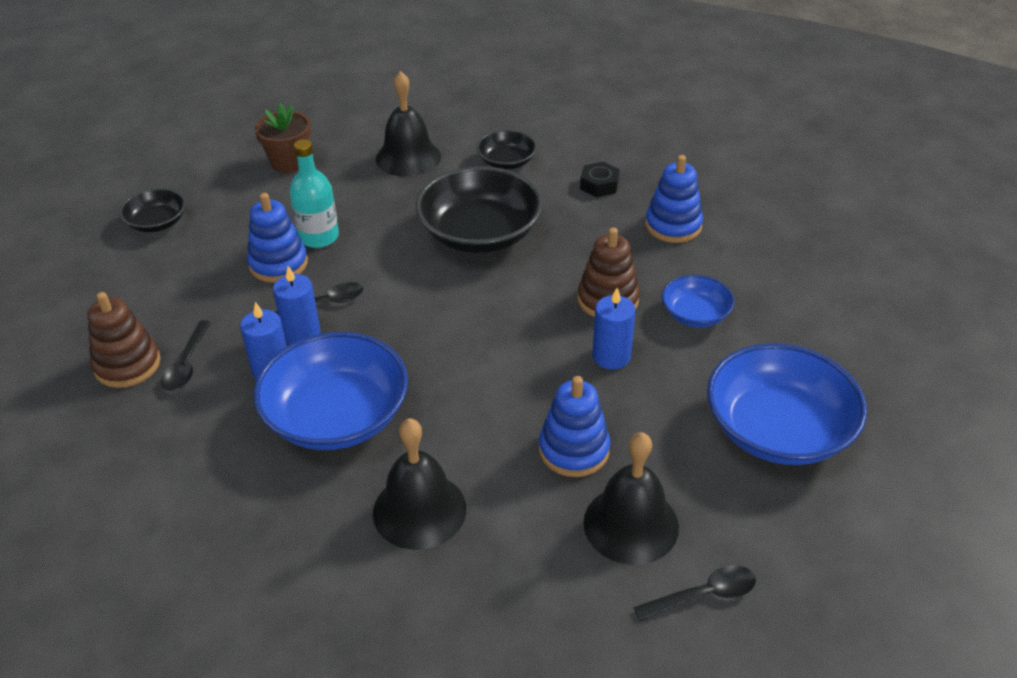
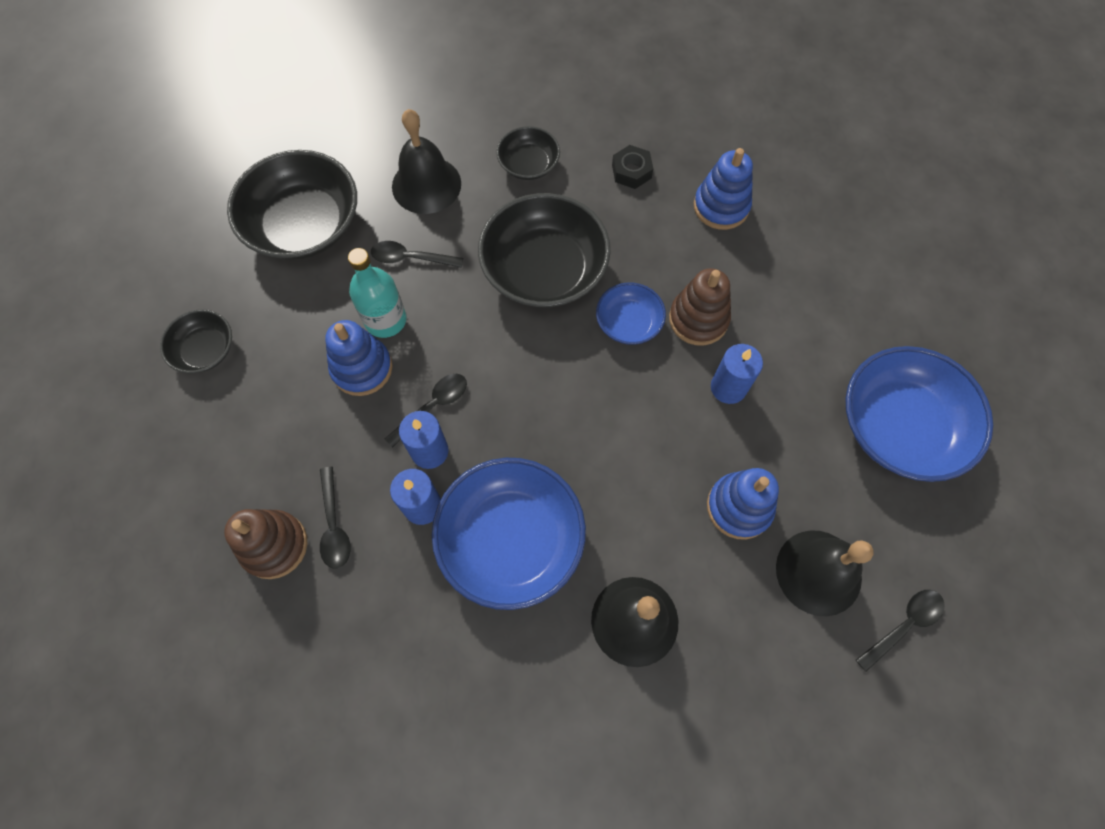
camera: 20 degrees left, 25 degrees up
(289, 162) = (304, 225): brown flower pot -> black bowl
(366, 201) = (411, 258): none -> black spoon
(695, 314) = (782, 313): blue bowl -> blue bowl (628, 323)

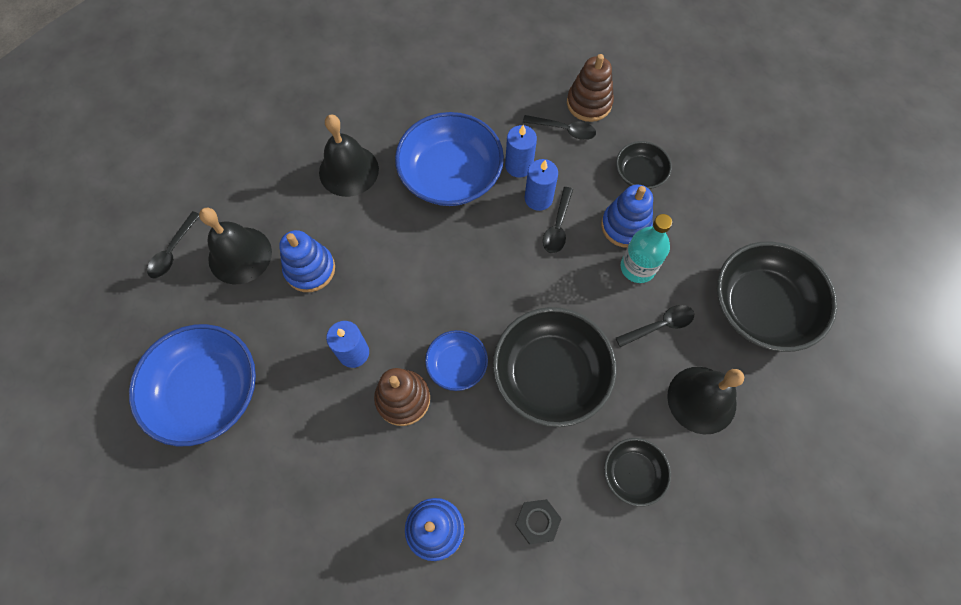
camera: 150 degrees right, 0 degrees up
(205, 350) = (737, 182): black bowl -> black bowl (640, 173)
(334, 525) = (563, 130): black spoon -> black spoon turned 150 degrees clockwise

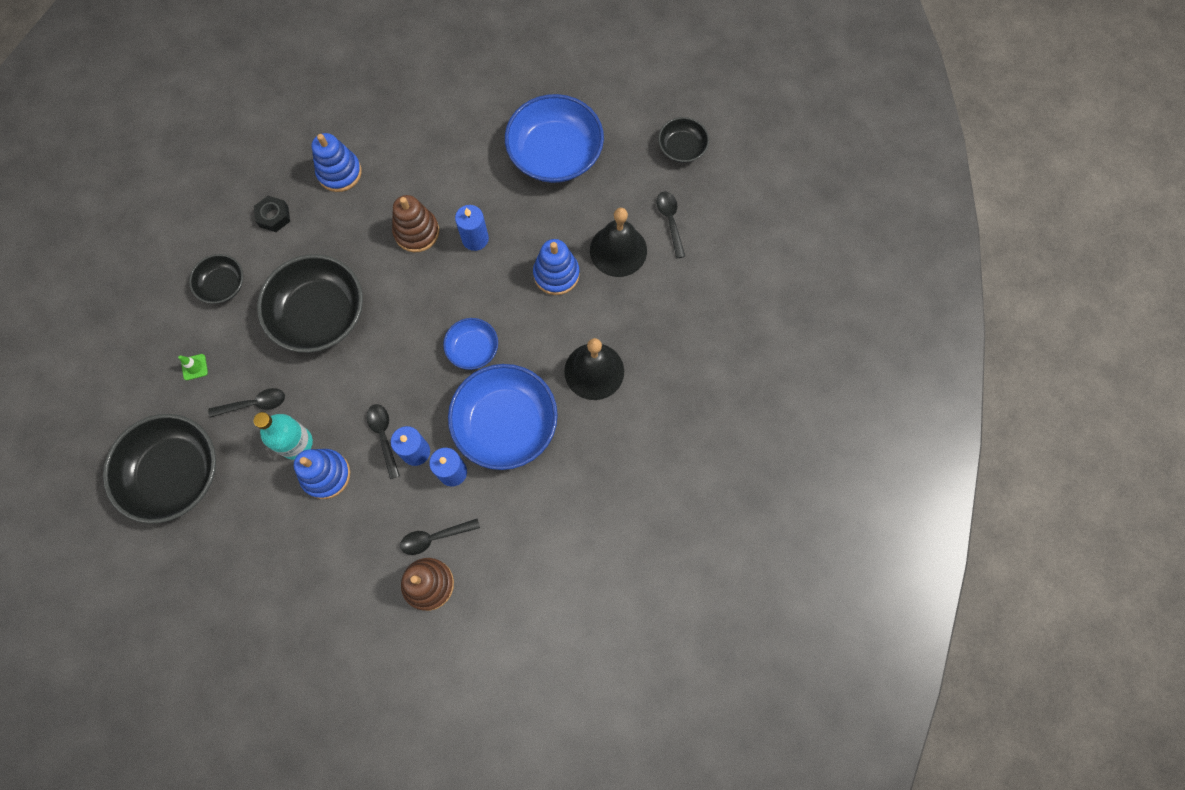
camera: 145 degrees right, 5 degrees up
(457, 365) = (393, 277): blue bowl -> blue bowl (473, 349)
(640, 173) = (339, 536): black bowl -> black bowl (682, 148)
(659, 326) = (254, 404): black spoon -> black spoon turned 135 degrees counterclockwise
(701, 399) = (194, 367): black bell -> green traffic cone

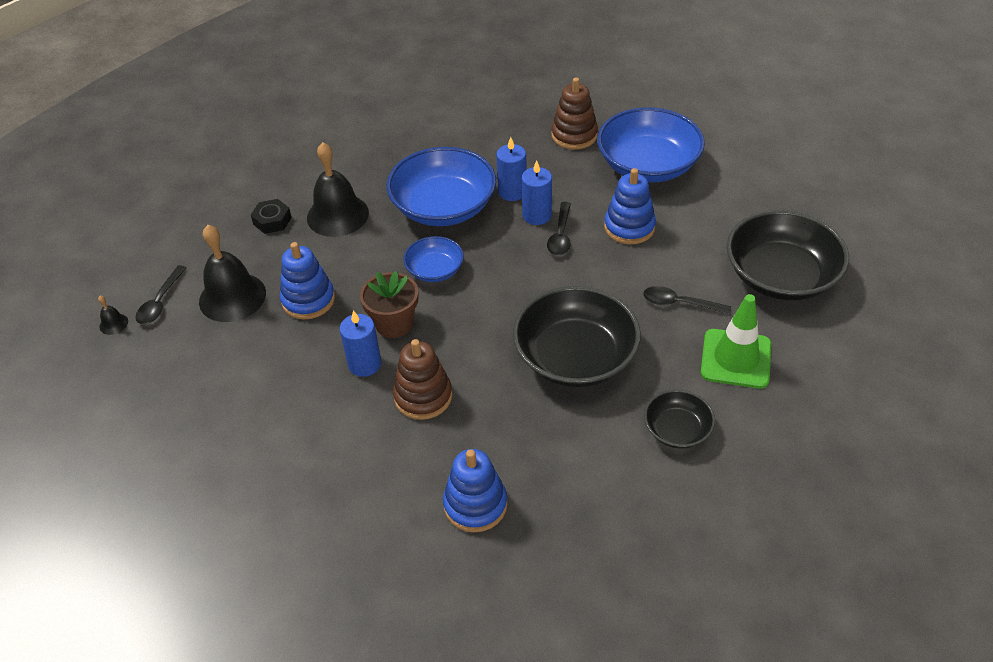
camera: 150 degrees left, 25 degrees down
(194, 367) = (736, 359): green traffic cone -> green traffic cone, size x2.32
(274, 216) = (584, 484): black nut -> black nut (272, 221)
(296, 443) = (648, 259): turquoise bottle -> none
(435, 537) = (552, 158): black spoon -> none
(475, 282) = (394, 323): none -> brown flower pot
(555, 153) = (211, 416): blue bowl -> blue bowl (648, 165)
(682, 148) = (79, 364): black bowl -> none
(688, 188) = (113, 324): none -> black bell

